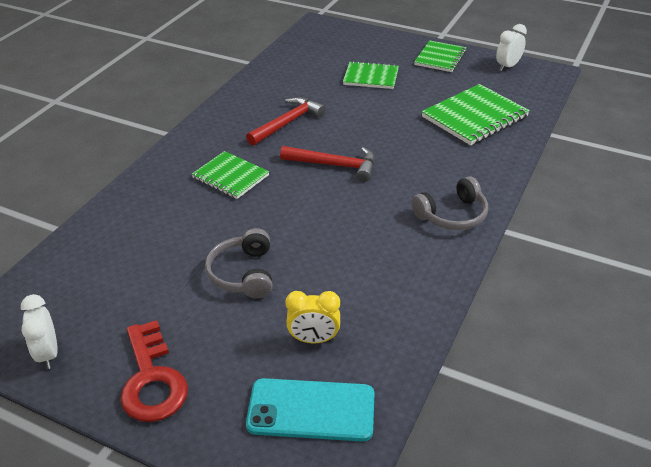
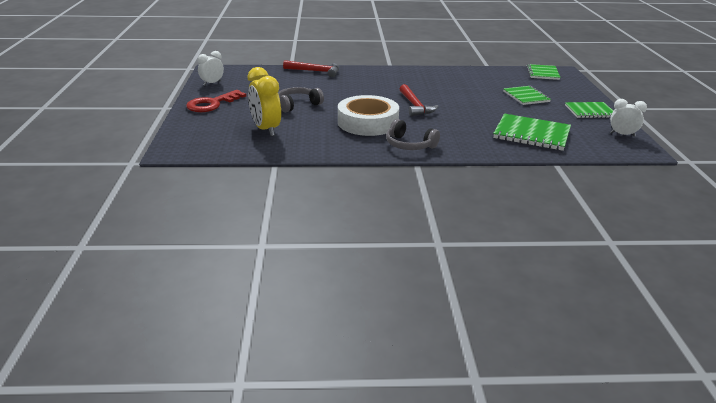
camera: 60 degrees right, 10 degrees down
(230, 177) = (370, 85): green notebook -> green notebook (542, 73)
(287, 123) = (438, 86): red hammer -> red hammer (315, 71)
(311, 410) = (218, 138): turquoise phone -> none
(314, 339) = (266, 129): yellow clock -> yellow clock, size x1.61
(360, 225) = (368, 122): none -> white tape

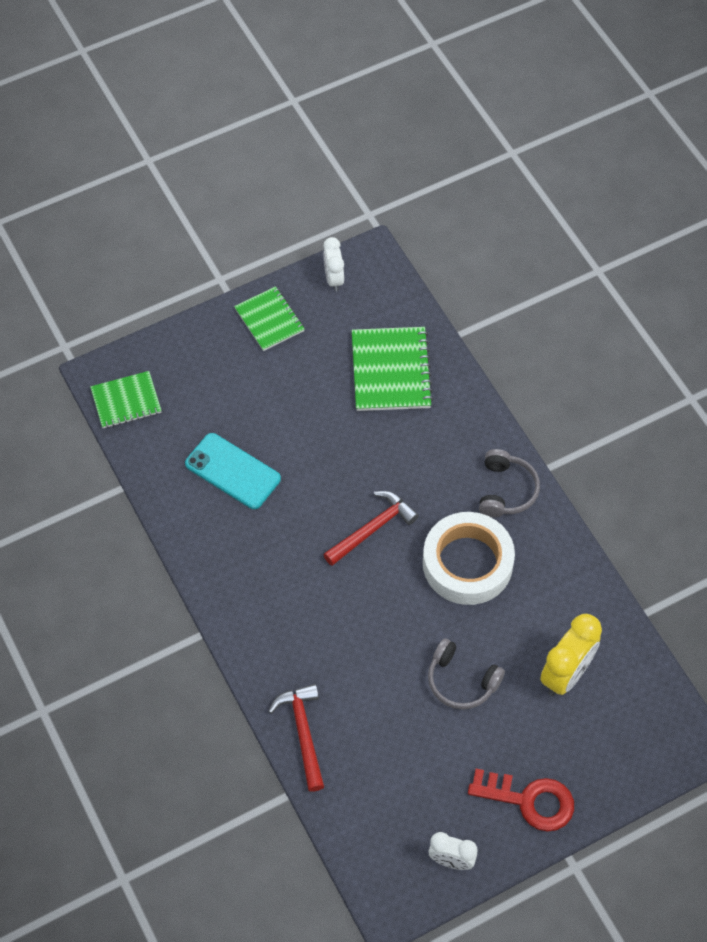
camera: 115 degrees left, 30 degrees up
(480, 85) = (233, 471): none -> turquoise phone
(526, 96) = (252, 402): green notebook -> none

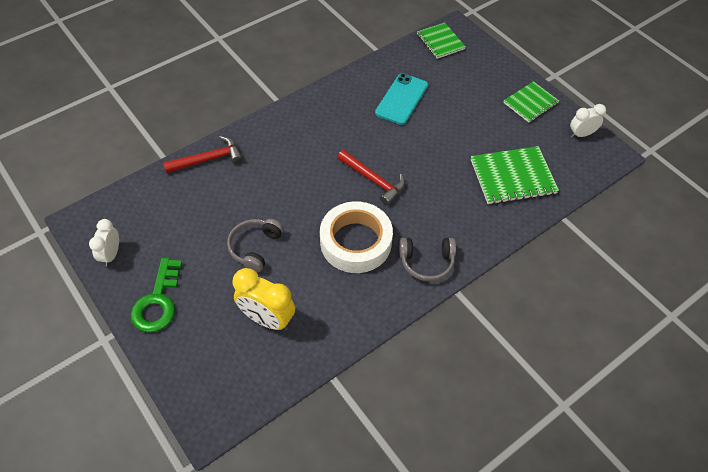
camera: 80 degrees right, 5 degrees down
(529, 800) = (158, 302): red key -> green key

